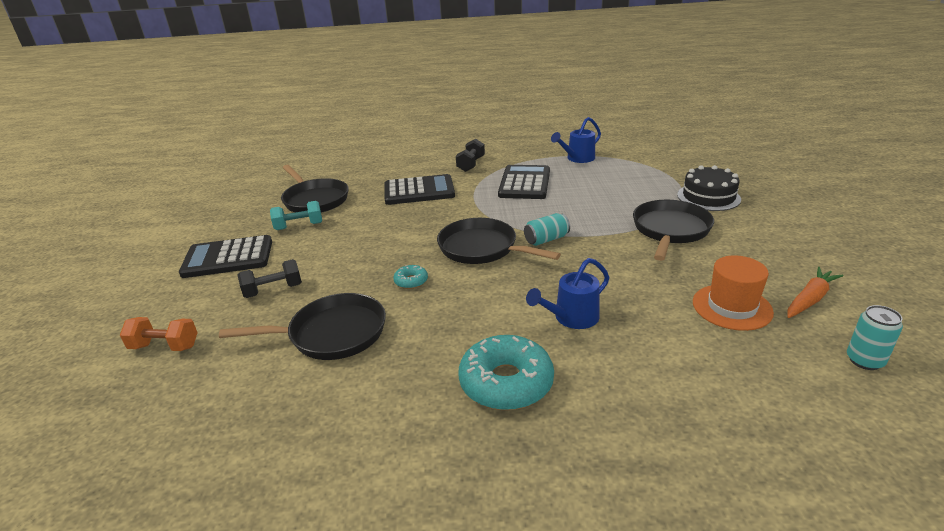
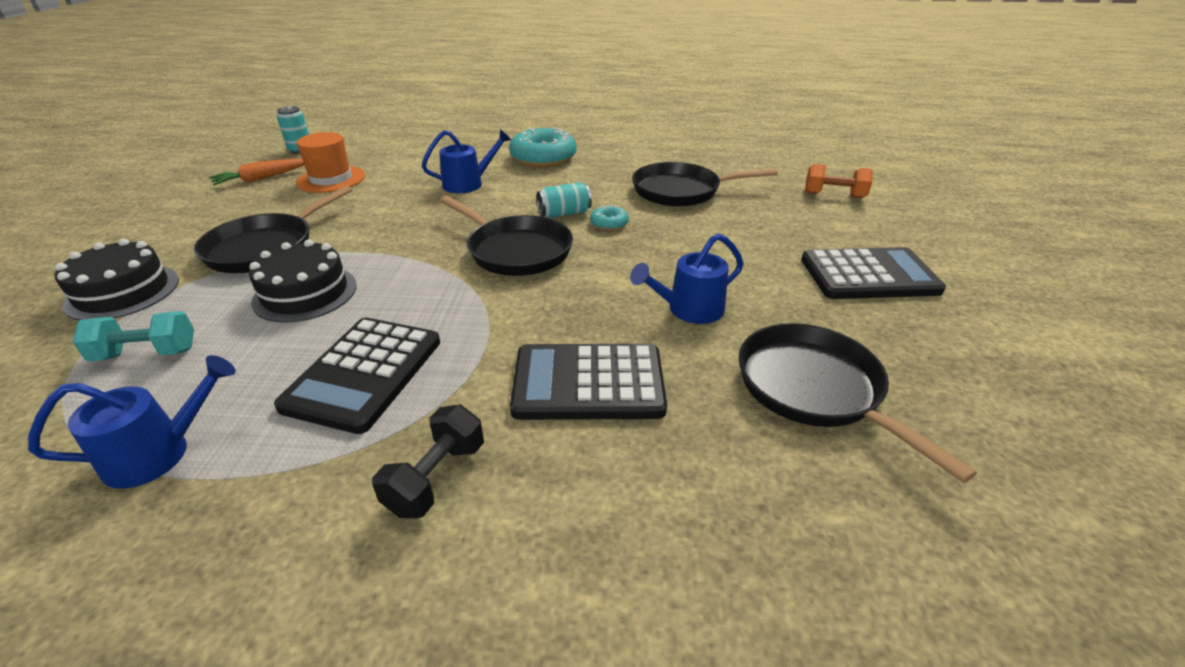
camera: 175 degrees left, 5 degrees up
(273, 290) = (766, 229): black dumbbell -> none
(299, 226) = (800, 320): turquoise dumbbell -> turquoise dumbbell (146, 354)
(362, 224) = (689, 310): none -> blue watering can
(546, 239) = (427, 253): turquoise can -> turquoise can (564, 213)
(598, 208) = (305, 293): none -> black cake

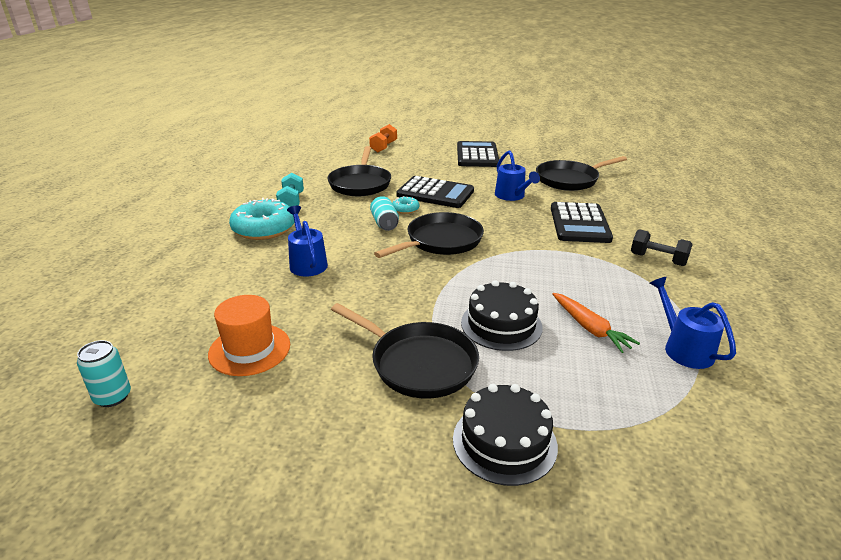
camera: 85 degrees left, 5 degrees down
(146, 354) = (595, 388): turquoise dumbbell -> turquoise dumbbell (291, 202)
(262, 178) = (213, 411): orange carrot -> orange carrot (589, 328)
(364, 373) = (590, 287): black calculator -> black calculator (435, 193)

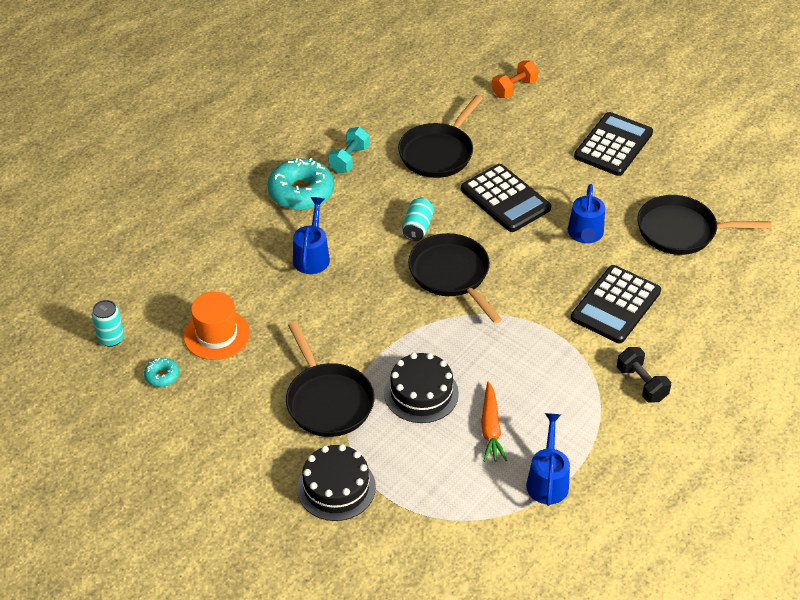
camera: 30 degrees right, 15 degrees up
(405, 209) = (454, 213): turquoise donut -> turquoise donut (162, 376)
(440, 241) = (451, 275): black pan -> black pan turned 105 degrees counterclockwise

